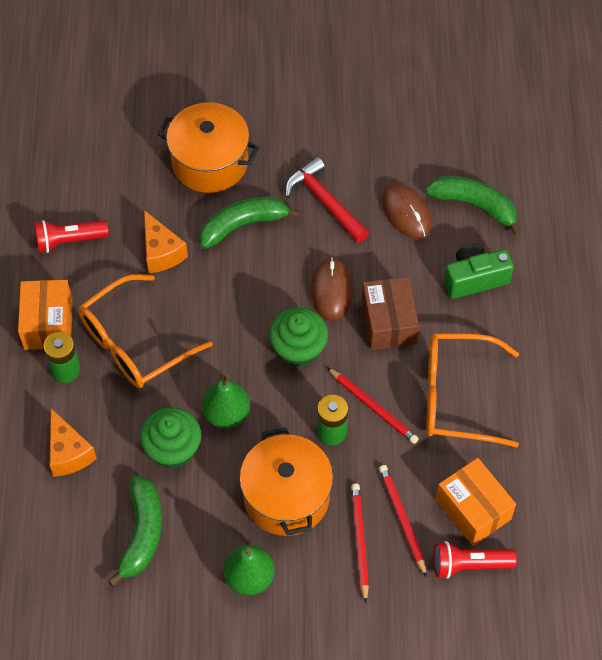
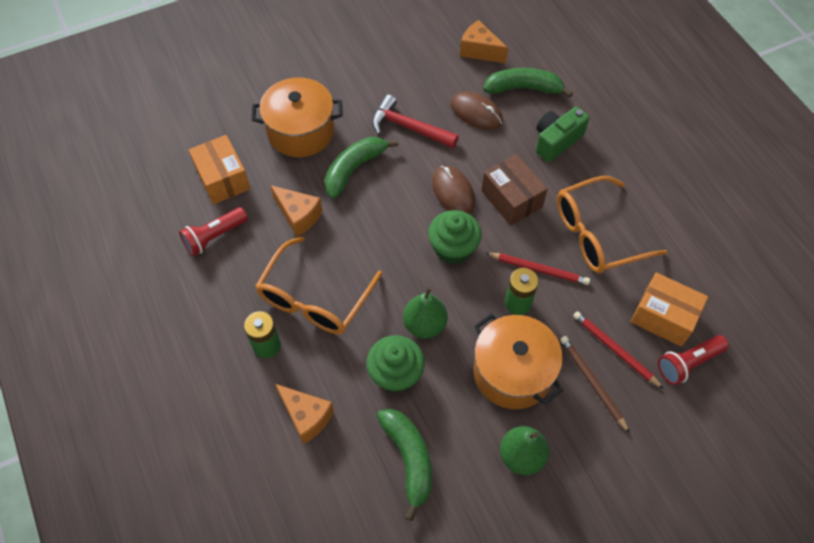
camera: 25 degrees left, 0 degrees up
(48, 324) = (231, 312): orange box -> orange box (223, 179)
(359, 541) = (592, 383): red pencil -> brown pencil
(451, 143) = (479, 51): none -> orange cheese

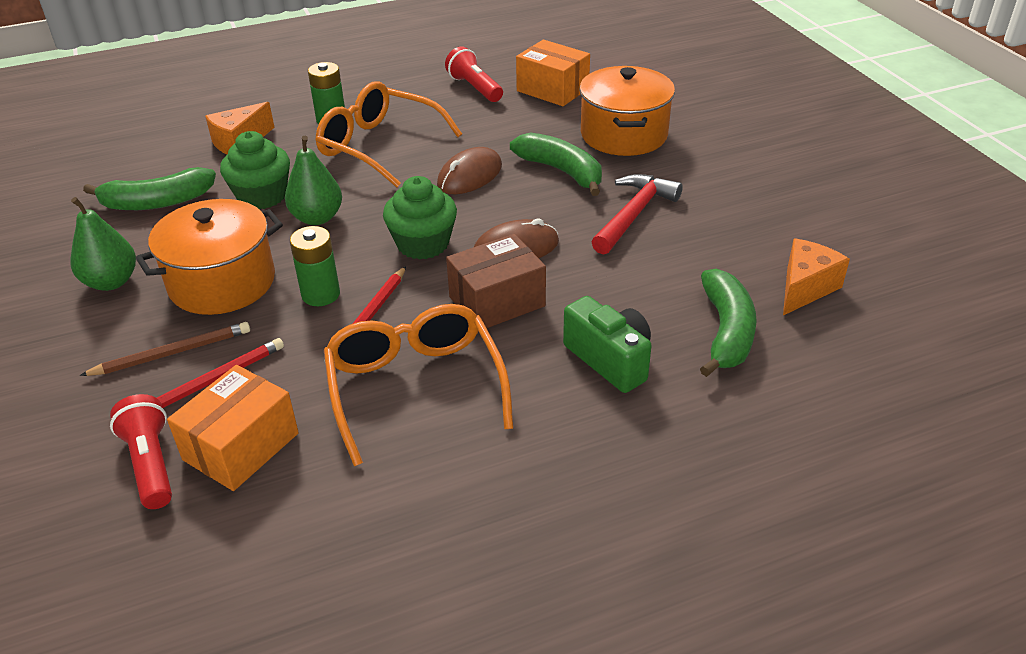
camera: 95 degrees right, 20 degrees down
(223, 179) = (552, 90): orange box -> orange box turned 60 degrees clockwise
(298, 216) = (494, 135): orange cheese -> none
(476, 112) = (667, 277): brown mouse -> brown mouse (470, 175)

